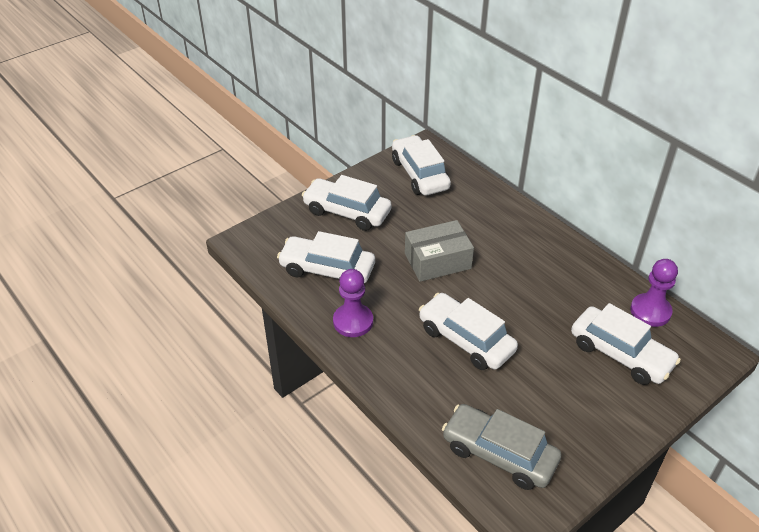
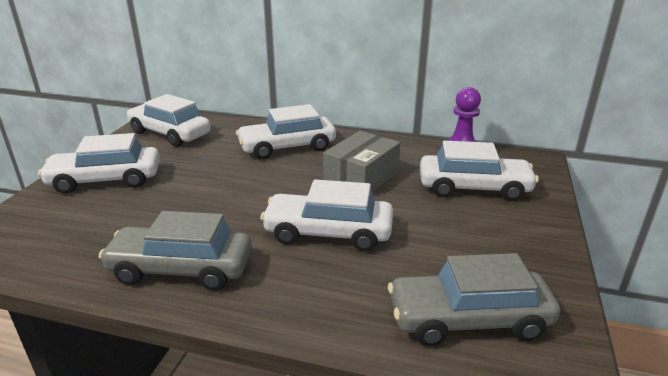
camera: 35 degrees left, 15 degrees down
(327, 270) = (112, 234): white car -> white car (287, 147)
(353, 321) = (181, 269): purple pawn -> grey car
(437, 261) = (241, 184): grey box -> grey box (361, 177)

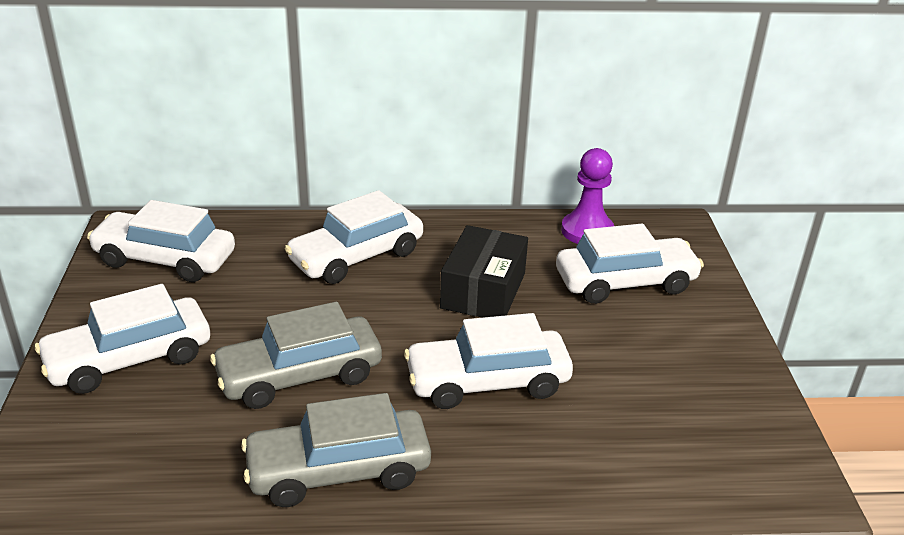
camera: 20 degrees left, 5 degrees up
(361, 177) = (483, 291): grey box -> black box
(468, 319) = (692, 458): grey car -> grey car (299, 375)

